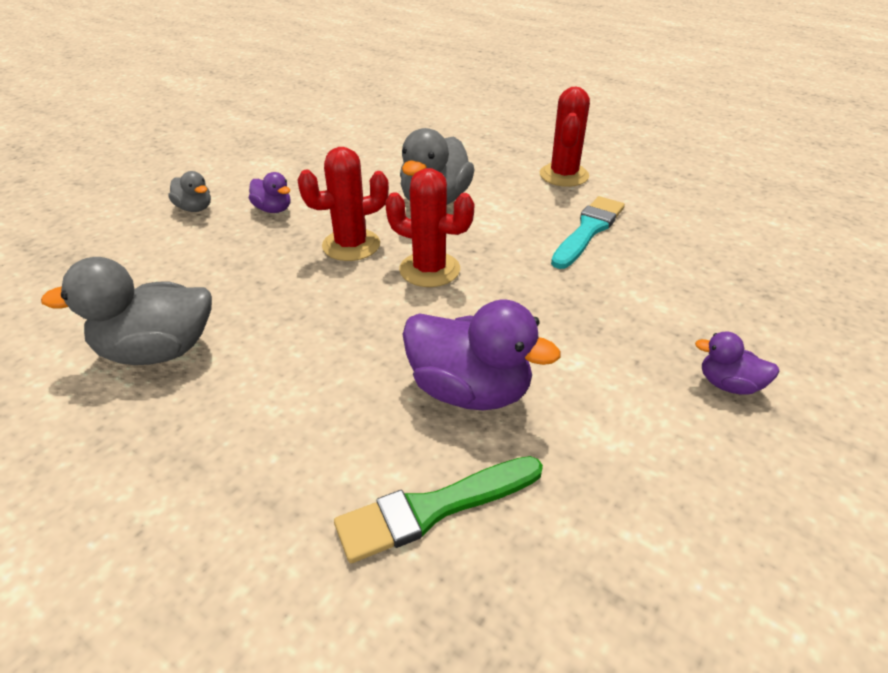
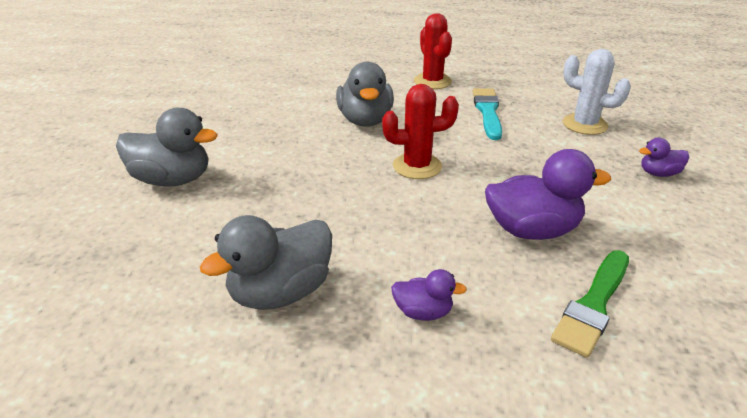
camera: 30 degrees left, 5 degrees down
(195, 208) = (172, 180): grey duck -> grey duck, size x1.93
(273, 209) = (245, 161): purple duck -> purple duck (423, 312)
(351, 245) = (341, 168): red cactus -> none
(700, 285) = (584, 124): none -> white cactus

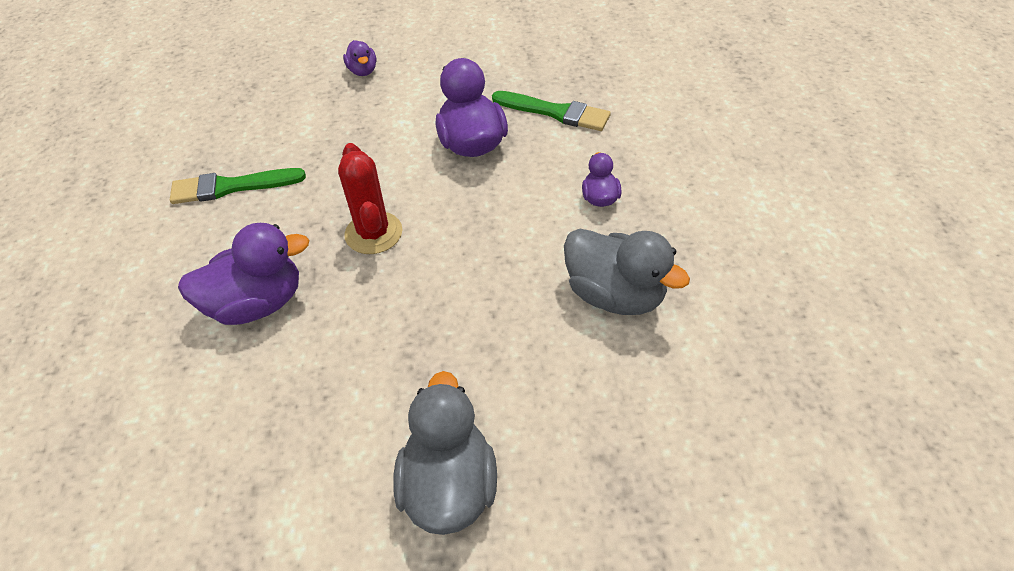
camera: 100 degrees left, 15 degrees up
(365, 120) = (257, 303): grey duck -> purple duck
(432, 81) = (127, 250): red cactus -> none
(487, 112) = (231, 187): turquoise brush -> green brush
(584, 124) = (265, 111): white cactus -> none

